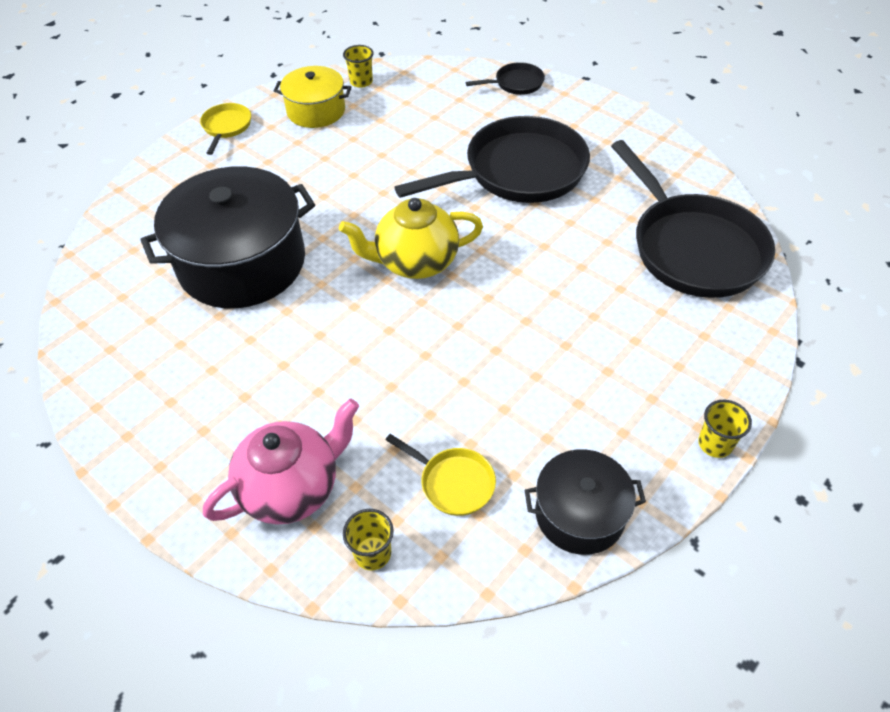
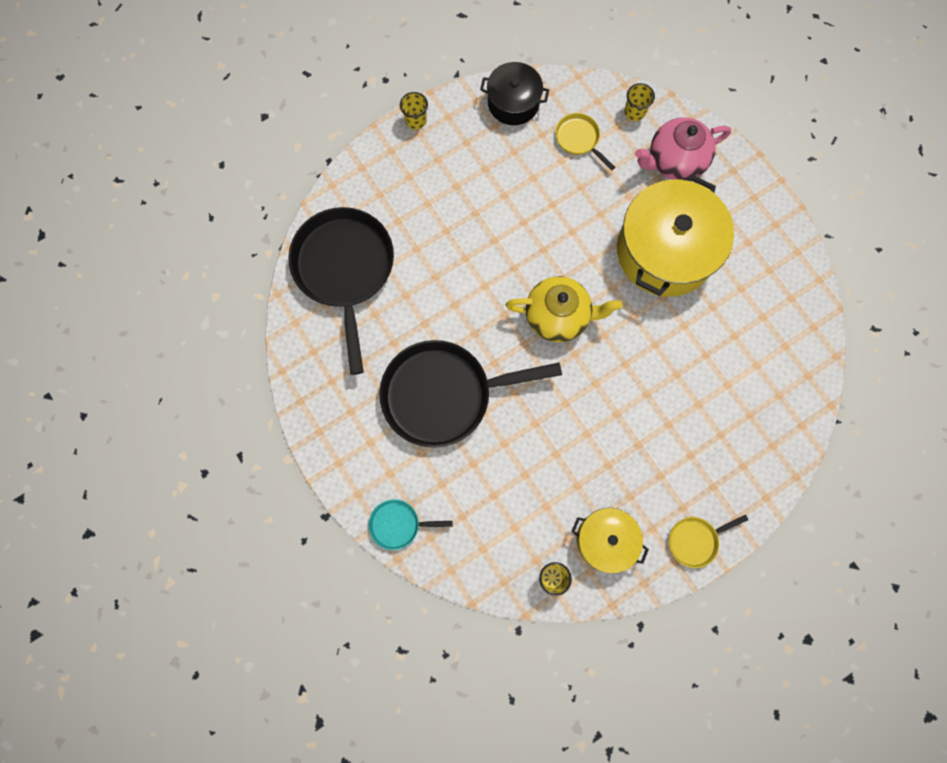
camera: 165 degrees left, 25 degrees up
(226, 127) = (695, 540): yellow pan -> yellow pan turned 45 degrees clockwise
(242, 262) = (692, 355): black pot -> none
(290, 362) = (665, 251): none -> yellow pot
(516, 83) = (398, 524): black pan -> turquoise pan

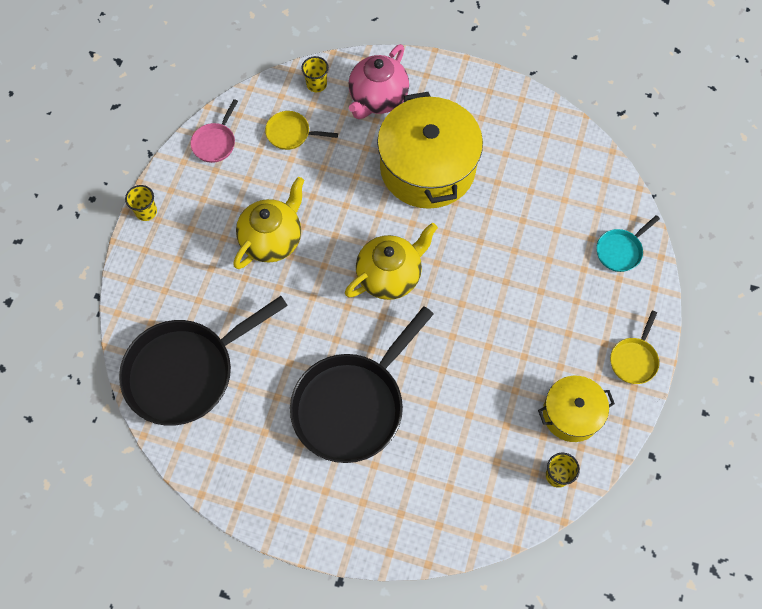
camera: 40 degrees left, 10 degrees down
(345, 270) = (186, 371): black pan -> black pan turned 75 degrees counterclockwise
(398, 524) = (405, 536): turquoise pan -> turquoise pan (620, 250)
(492, 216) = (272, 239): none -> yellow teapot
(513, 102) = (215, 142): black pot -> pink pan

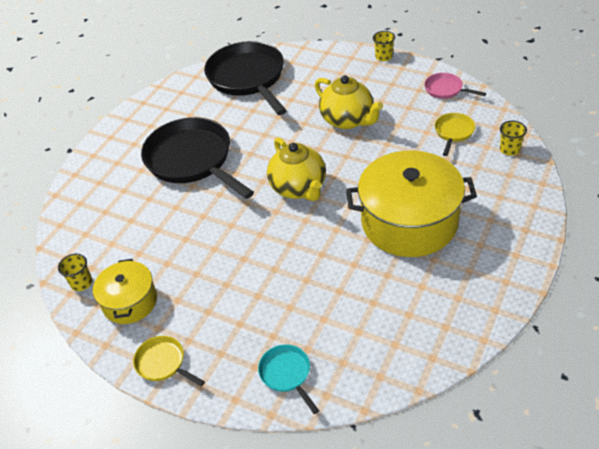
camera: 105 degrees right, 20 degrees down
(377, 99) = (493, 190): pink teapot -> none

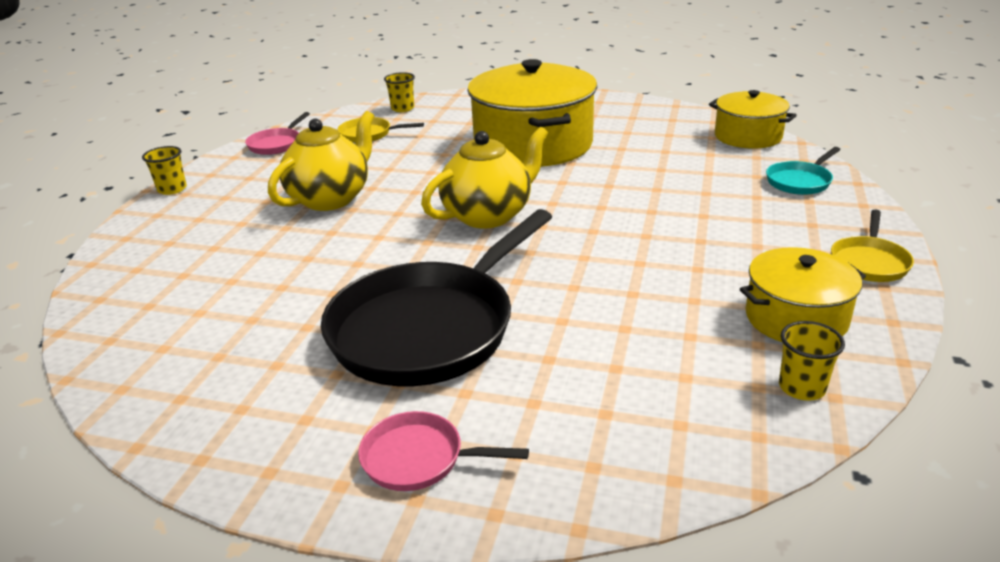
camera: 105 degrees left, 15 degrees down
(111, 156) = (419, 458): none -> pink pan
(248, 78) = (169, 309): black pan -> none
(388, 372) = (748, 136): none -> yellow pot

